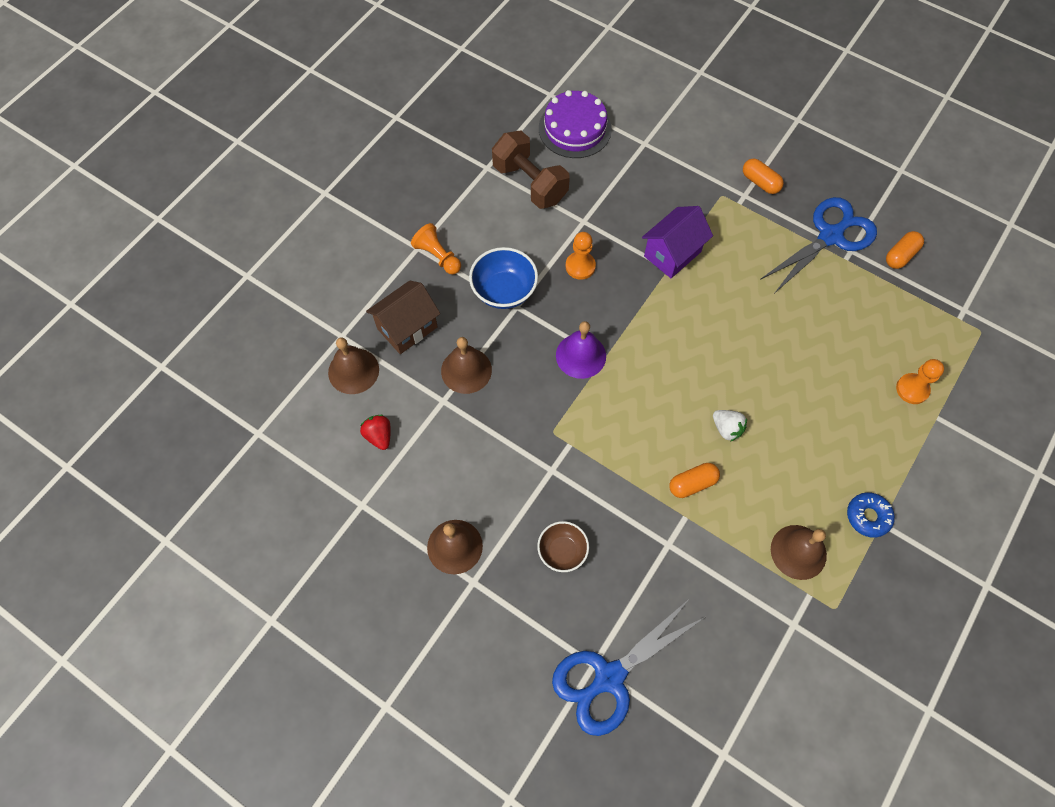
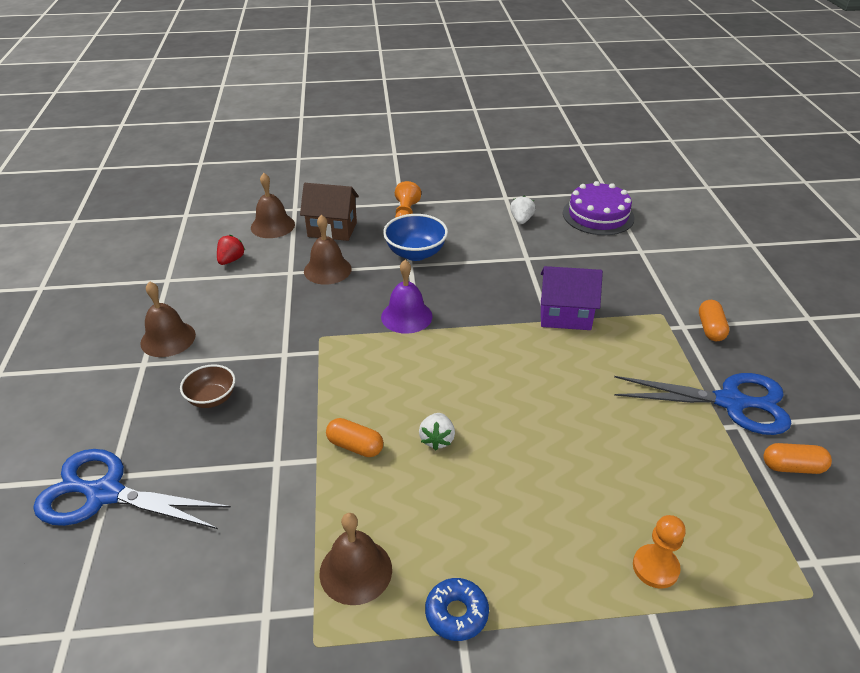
camera: 50 degrees right, 25 degrees down
(530, 183) = (521, 220): brown dumbbell -> white strawberry
(580, 266) = (485, 276): orange pawn -> none

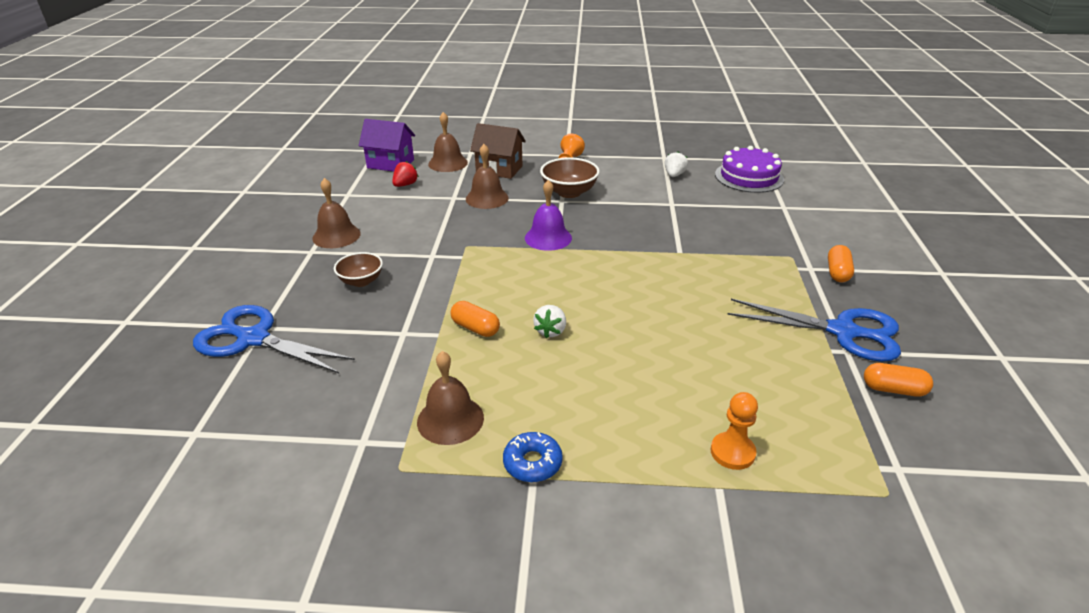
camera: 10 degrees right, 5 degrees down
(415, 253) = (569, 192): blue bowl -> brown bowl
(565, 316) = (696, 250): purple house -> purple house (390, 164)

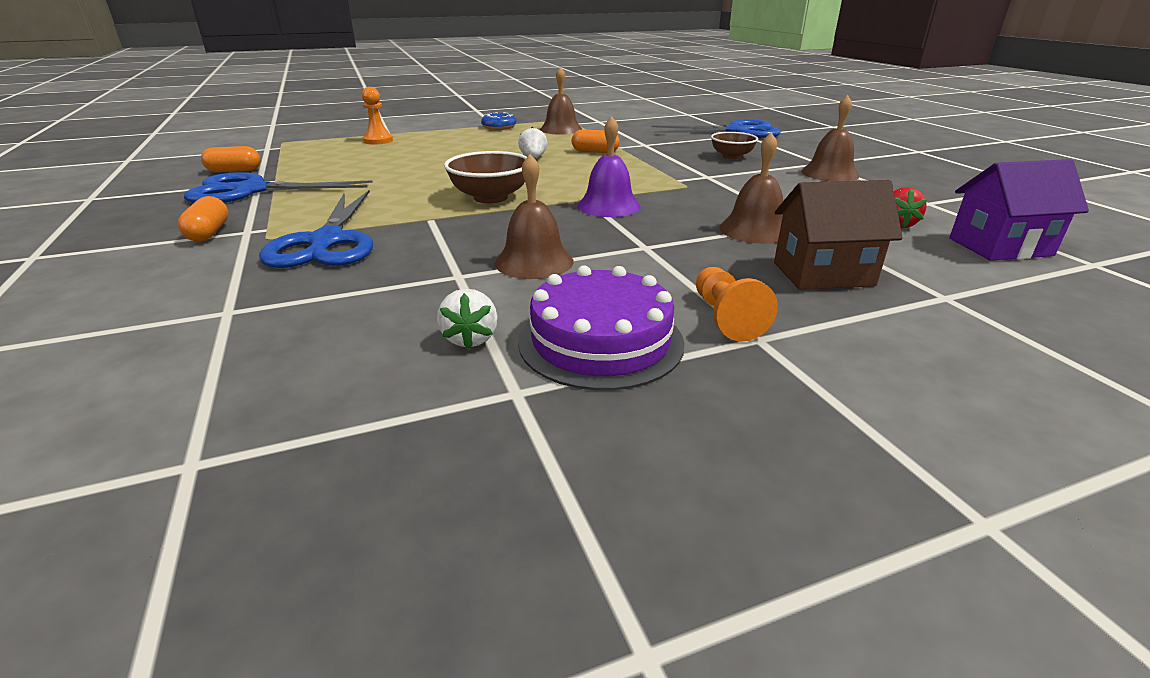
camera: 155 degrees right, 5 degrees down
(448, 163) = (926, 267): brown bell -> brown bell (534, 261)
(569, 192) = (649, 260): brown bowl -> brown bowl (490, 197)
(749, 177) = (273, 376): purple cake -> purple cake (600, 341)
(749, 244) = (327, 242): none -> blue scissors

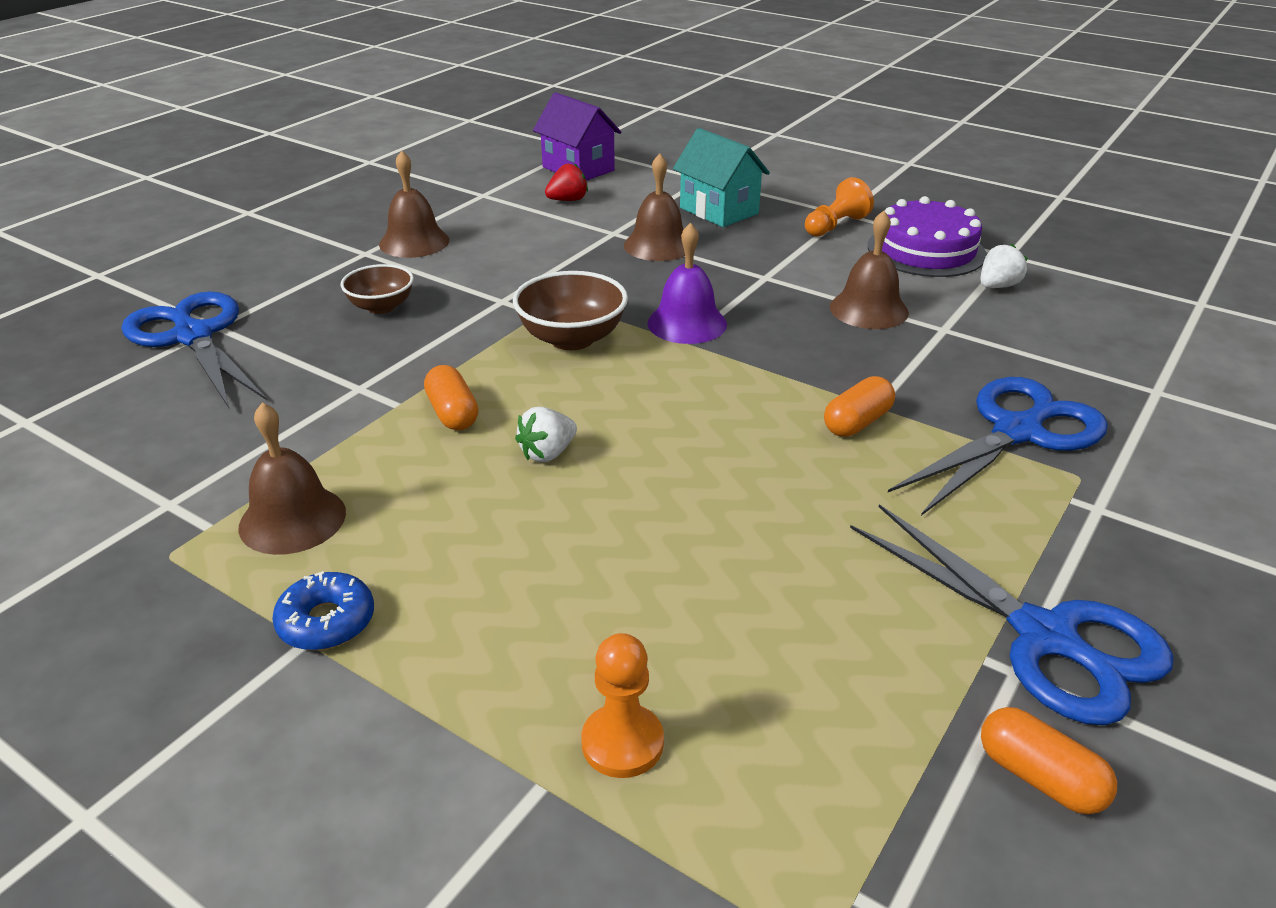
camera: 125 degrees left, 5 degrees up
(209, 233) = (1148, 533): orange capsule -> orange capsule (857, 422)
(490, 197) = (761, 403): brown bowl -> brown bowl (572, 338)
(823, 274) = (719, 211): brown house -> turquoise house

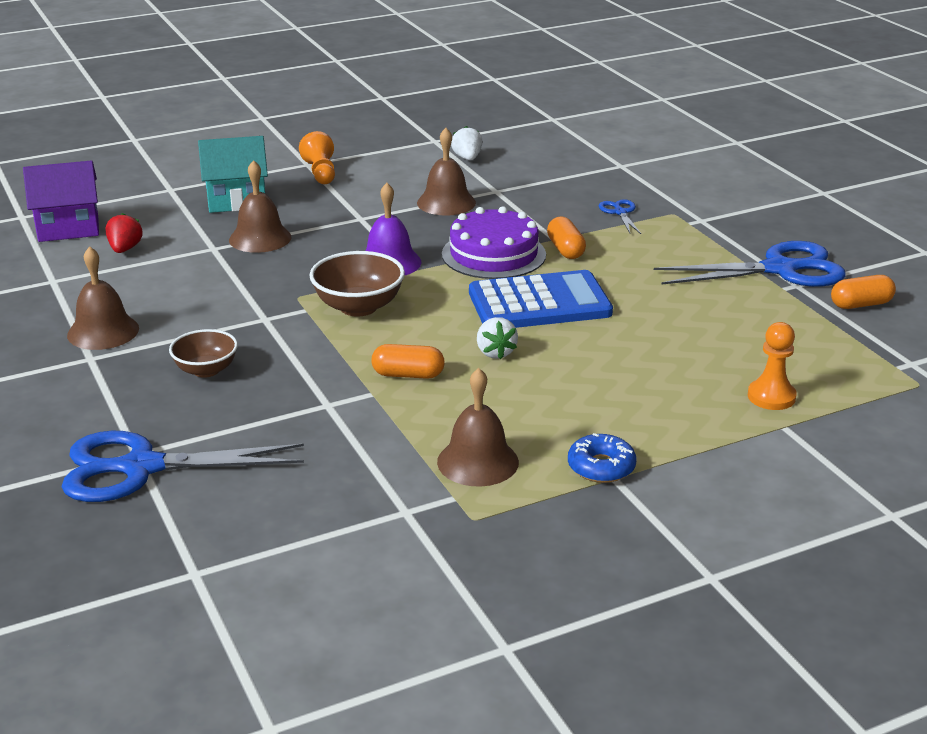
camera: 60 degrees left, 5 degrees down
(696, 446) = (539, 303): none -> blue calculator
(926, 250) = (395, 160): purple cake -> purple cake (493, 254)
(1017, 431) = (620, 212): blue scissors -> blue scissors, size x0.45

